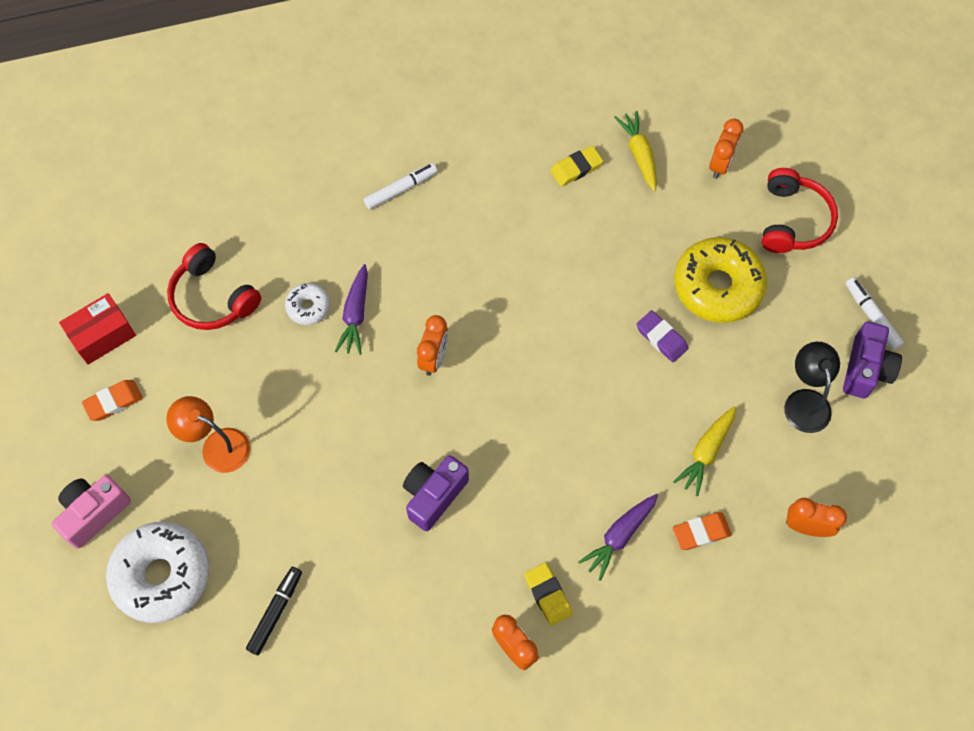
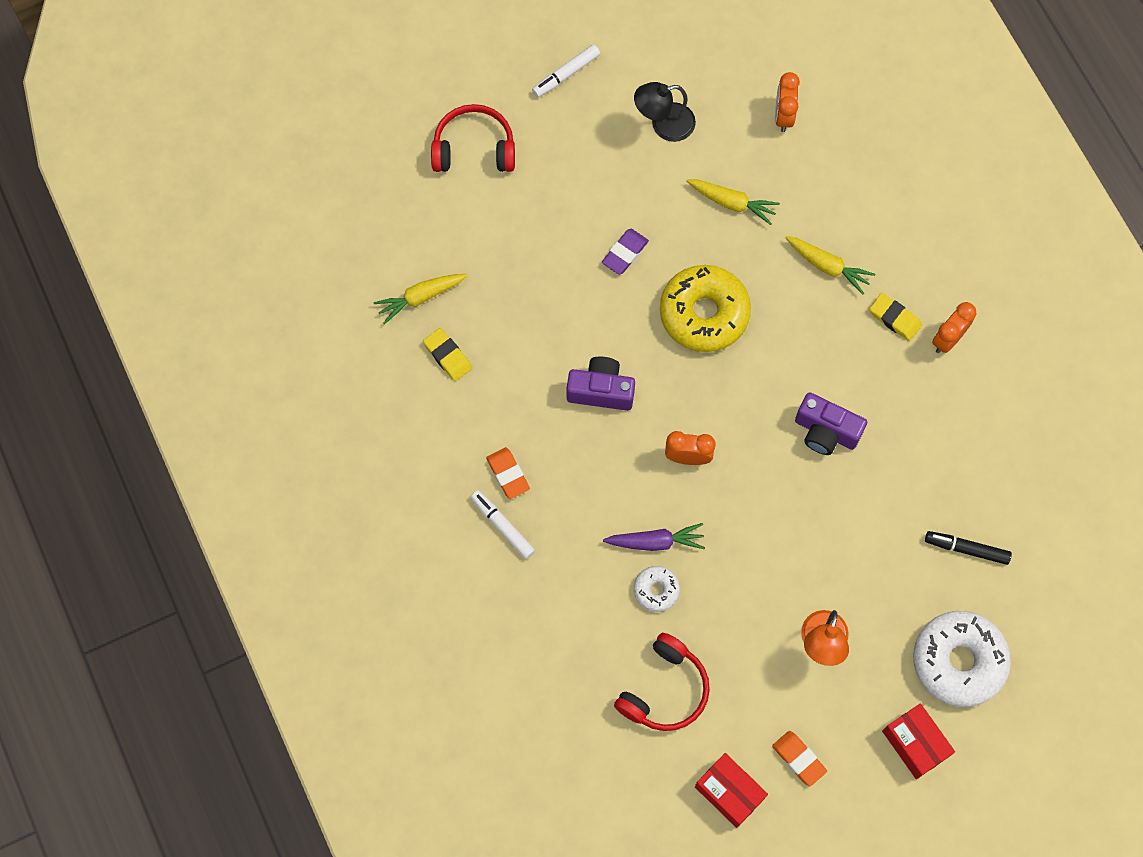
camera: 100 degrees left, 5 degrees up
(94, 513) = (915, 744): pink camera -> red box
(547, 595) = (894, 318): yellow eraser -> yellow eraser turned 75 degrees clockwise
(619, 536) = (827, 266): purple carrot -> yellow carrot
(701, 532) = (808, 199): orange eraser -> orange eraser (508, 474)
(717, 286) = (560, 209): yellow donut -> yellow donut (704, 313)
(720, 165) = (420, 219): orange clock -> none
(865, 369) = (621, 76): purple camera -> purple camera (601, 390)

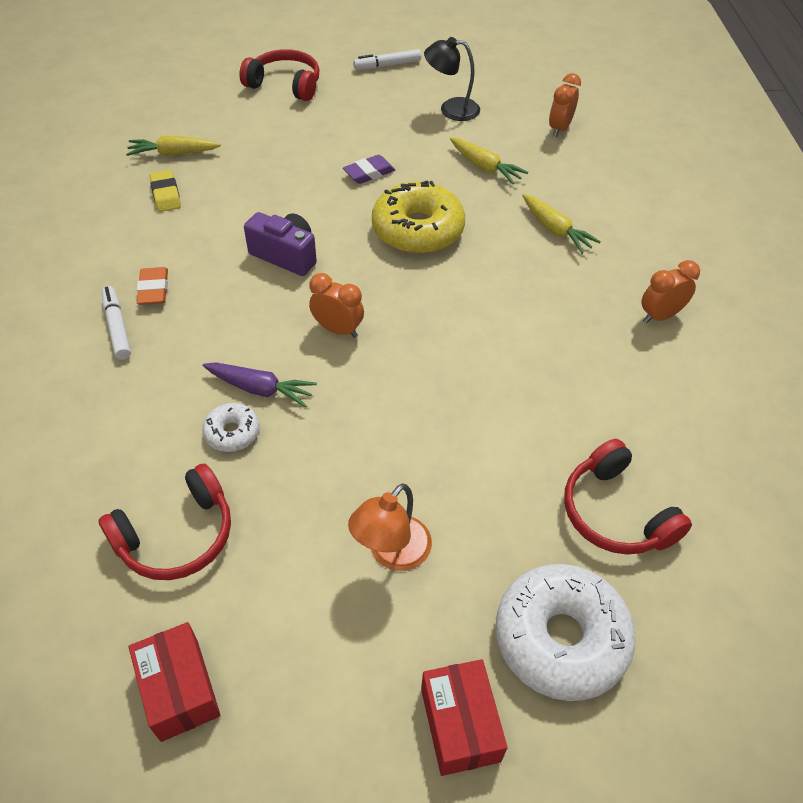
camera: 20 degrees right, 20 degrees down
(799, 759) = (293, 682): orange eraser -> none
(826, 431) = (494, 352): purple camera -> none
(894, 318) = (608, 285): yellow eraser -> none
(966, 549) = (616, 513): black marker -> red headphones

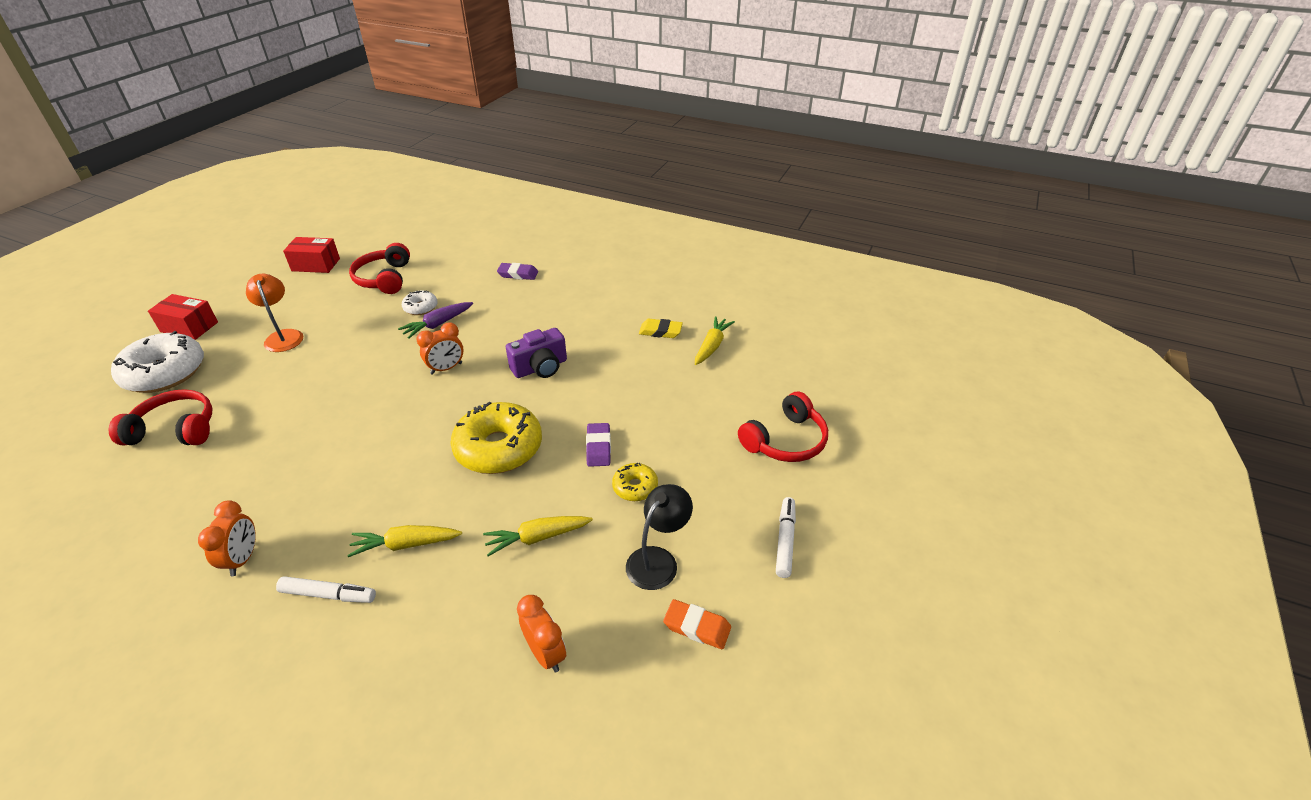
camera: 120 degrees right, 10 degrees down
(92, 372) = (518, 274): none -> purple eraser
(117, 327) = (544, 288): white marker -> white marker (328, 595)
(154, 289) = (563, 306): orange eraser -> orange eraser (697, 627)
(396, 139) = (635, 487): none -> yellow donut

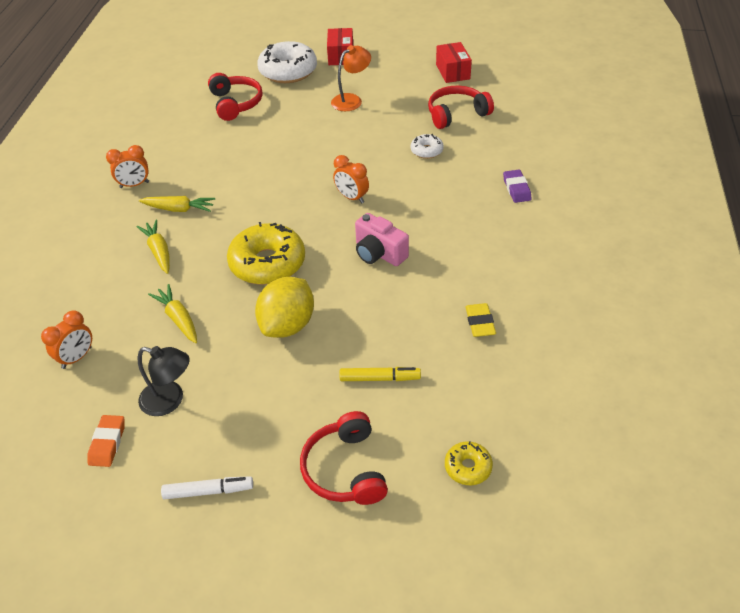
camera: 75 degrees right, 5 degrees up
(328, 595) = (112, 233): white marker -> none
(438, 324) = (408, 170): purple carrot -> none
(540, 367) = (379, 253): purple camera -> pink camera
(598, 447) = (288, 325): purple eraser -> yellow lemon
(635, 487) = (247, 363): yellow donut -> yellow donut (468, 467)
(695, 400) = (380, 378): none -> yellow marker
(712, 346) = (476, 373): yellow carrot -> yellow carrot (179, 209)
(785, 440) = (345, 469): red headphones -> red headphones turned 45 degrees clockwise

